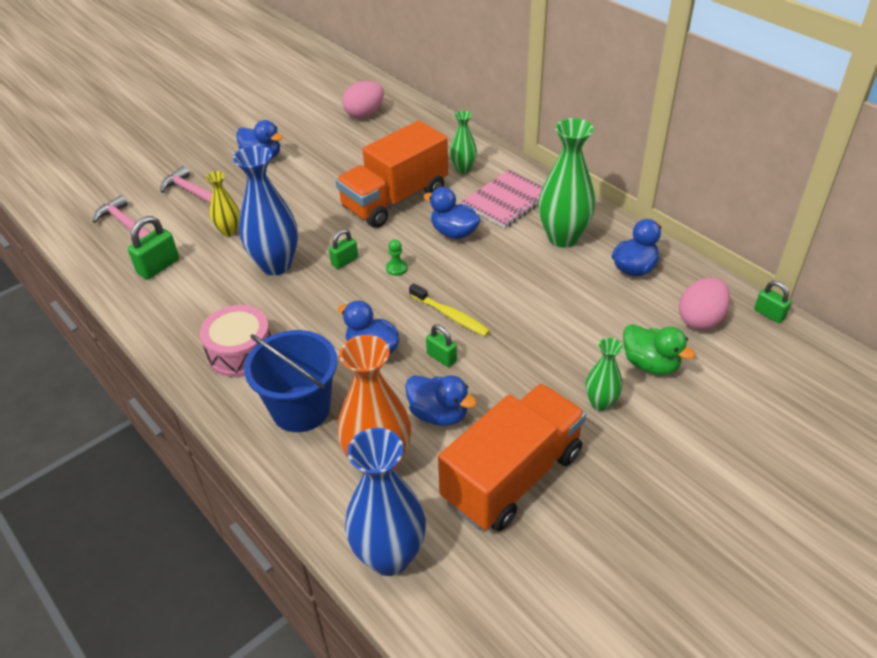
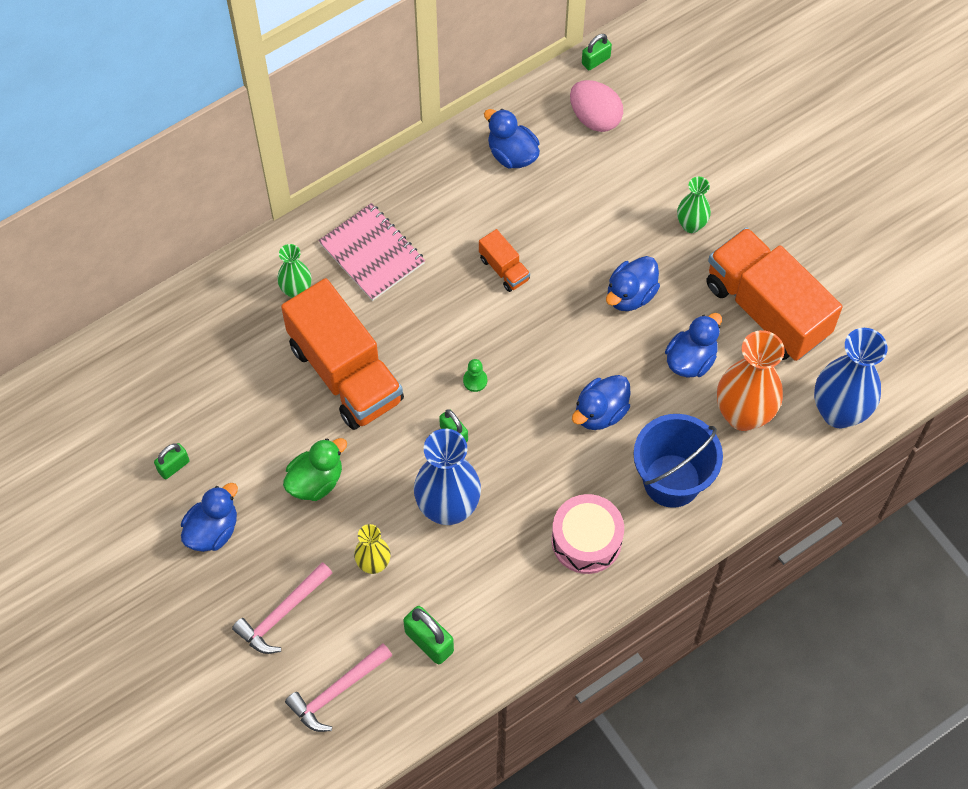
camera: 85 degrees left, 20 degrees up
(364, 114) = (135, 397): pink egg -> none
(441, 357) = (618, 349): green padlock -> green padlock (173, 466)
(450, 316) = (559, 334): yellow toothbrush -> none
(454, 233) = (421, 316): blue duck -> blue duck (630, 295)
(511, 275) = (504, 269): none -> orange truck
(563, 238) = (450, 209): green vase -> none
(650, 364) = (648, 174): green duck -> green duck (316, 481)

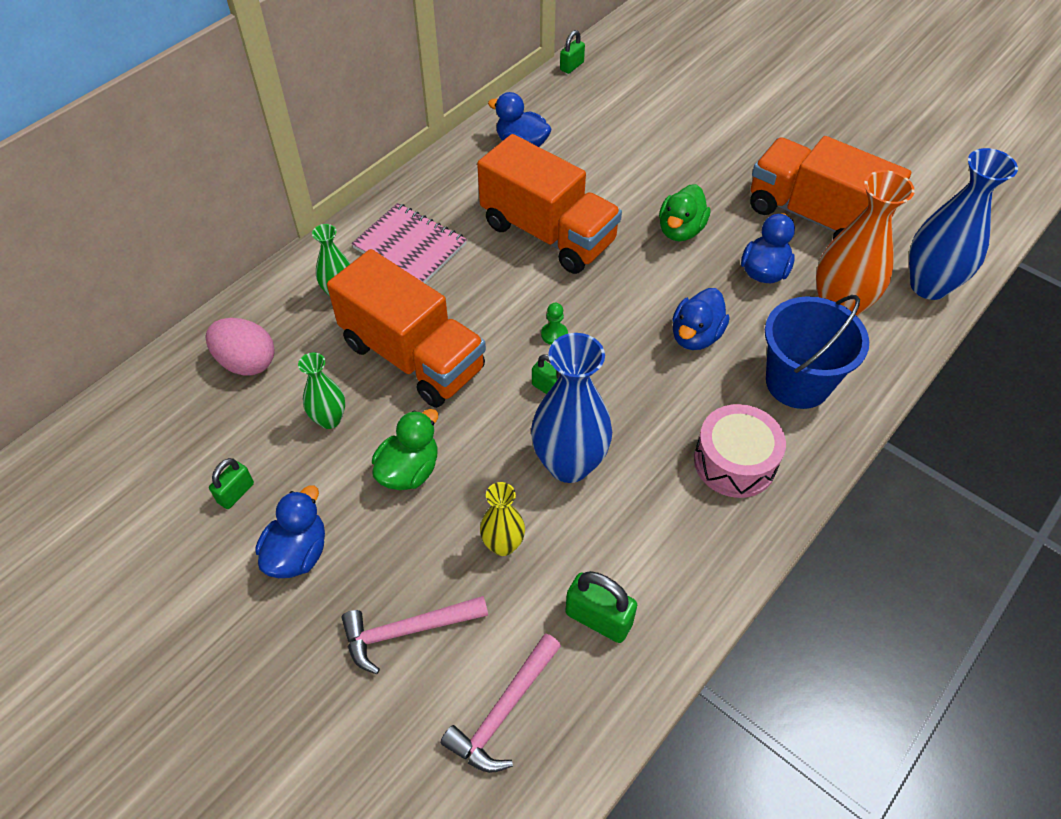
camera: 15 degrees left, 10 degrees down
(282, 613) = (407, 631): pink hammer -> pink hammer turned 45 degrees clockwise
(504, 269) = (548, 233): orange truck -> orange truck, size x2.31
(595, 118) = (588, 105): pink egg -> pink egg (247, 362)
(630, 295) = (680, 230): blue duck -> green duck
(691, 225) = (712, 166): green vase -> green vase (329, 419)

